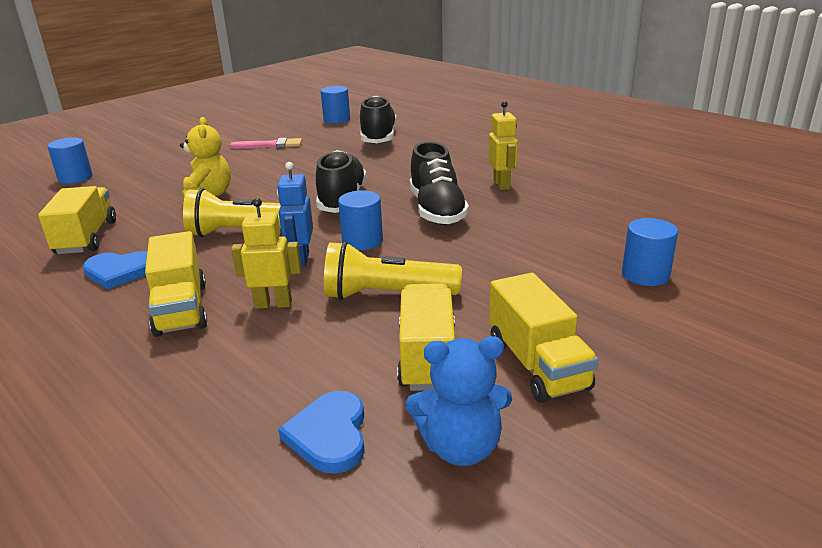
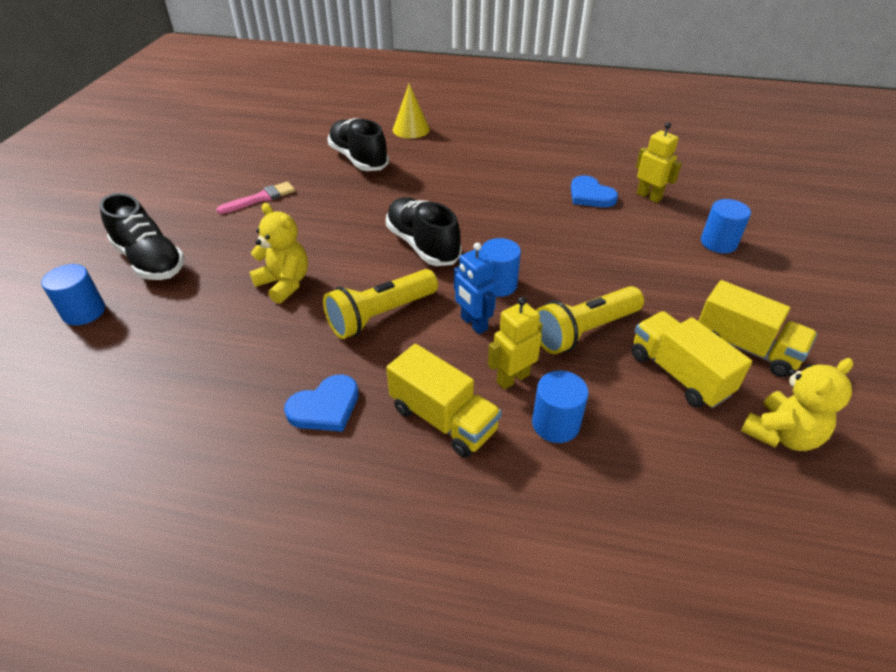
camera: 35 degrees left, 15 degrees up
(86, 238) = (225, 383): yellow truck -> none
(329, 435) = (701, 470): blue heart -> blue heart (590, 195)
(336, 119) = (286, 146): blue cylinder -> blue cylinder (555, 424)
(437, 210) = (515, 230): black shoe -> black shoe (150, 260)
(452, 127) = (411, 129): none -> yellow cone
(461, 447) = (781, 434): blue teddy bear -> yellow teddy bear
(502, 184) = (530, 186): yellow robot -> yellow robot (649, 196)

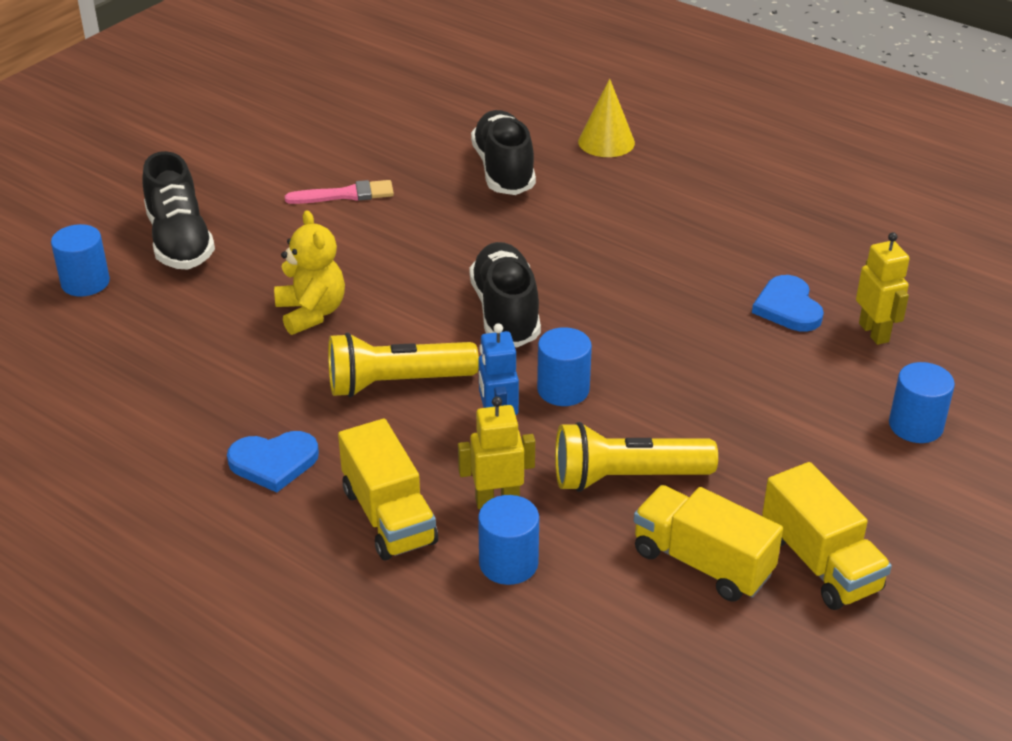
camera: 25 degrees right, 5 degrees down
(679, 374) = (702, 563): yellow truck -> yellow truck turned 45 degrees counterclockwise
(781, 434) = (768, 666): yellow teddy bear -> none

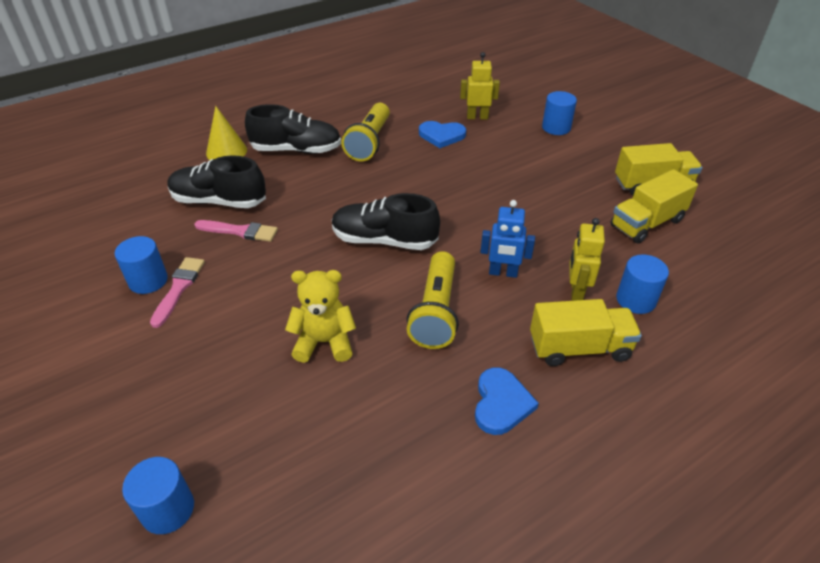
camera: 70 degrees left, 5 degrees up
(180, 241) = (157, 415): black shoe -> black shoe (296, 150)
(458, 202) = (239, 231): none -> pink brush
(563, 390) = (477, 235): blue cylinder -> blue cylinder (148, 281)
(626, 478) = (569, 232): yellow flashlight -> yellow flashlight (369, 143)

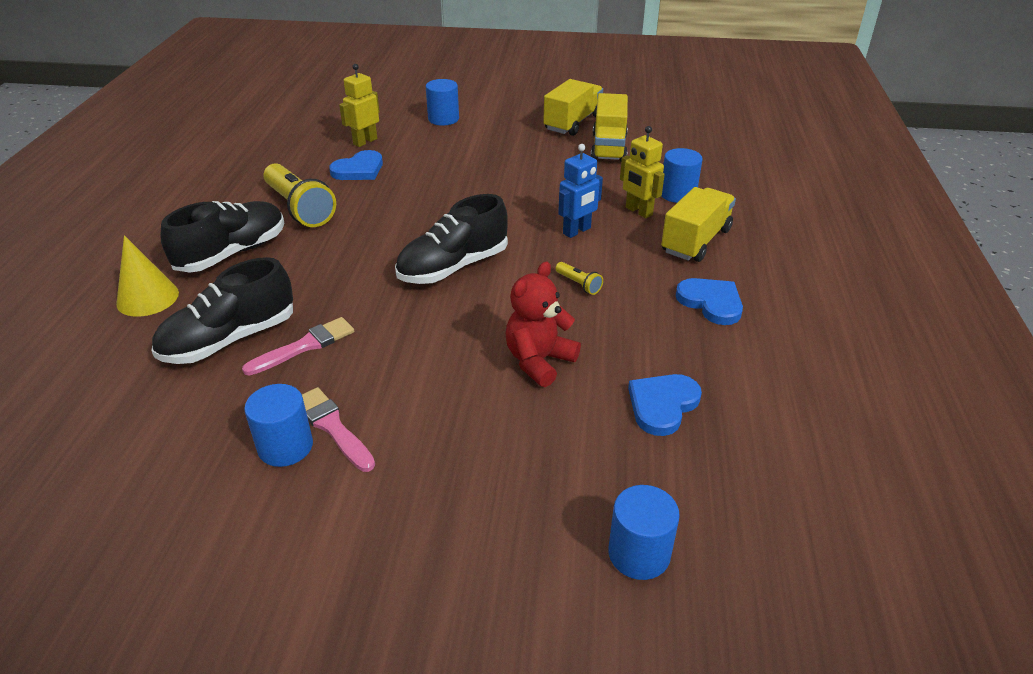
camera: 50 degrees left, 5 degrees down
(324, 342) = (539, 361): yellow teddy bear -> red teddy bear
(338, 440) = (662, 405): none -> blue heart
(435, 312) = (579, 284): yellow flashlight -> yellow flashlight, size x0.43

